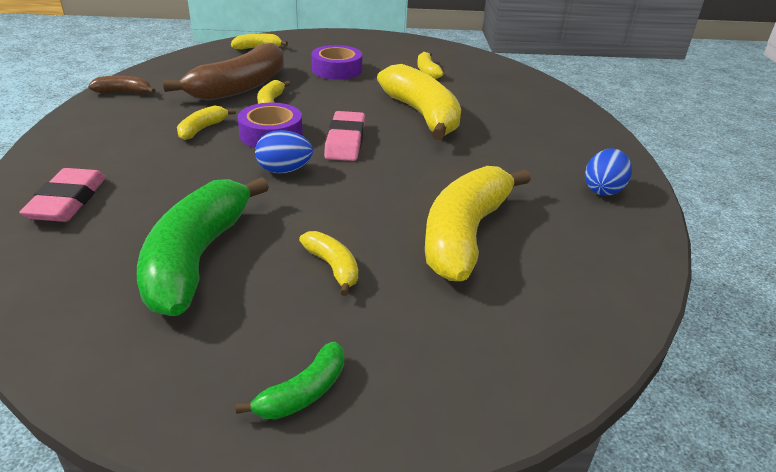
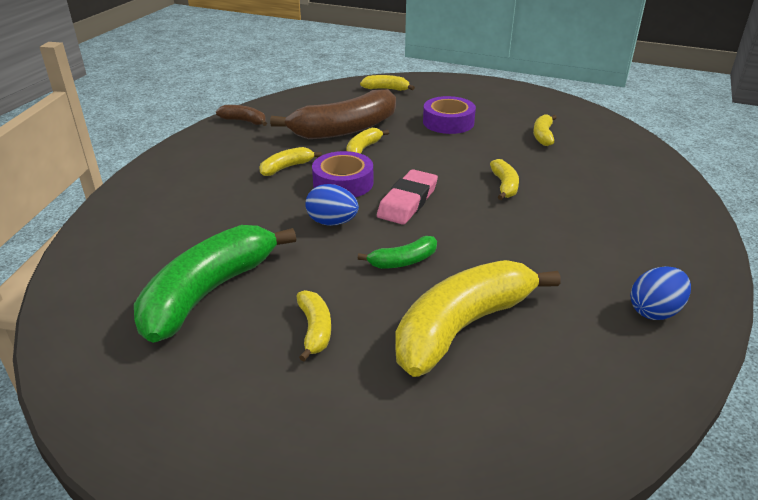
camera: 25 degrees right, 0 degrees up
(68, 201) = (144, 217): pink eraser -> none
(303, 393) = (216, 442): green banana -> green banana (403, 261)
(422, 115) = (504, 186): yellow banana -> yellow banana, size x0.46

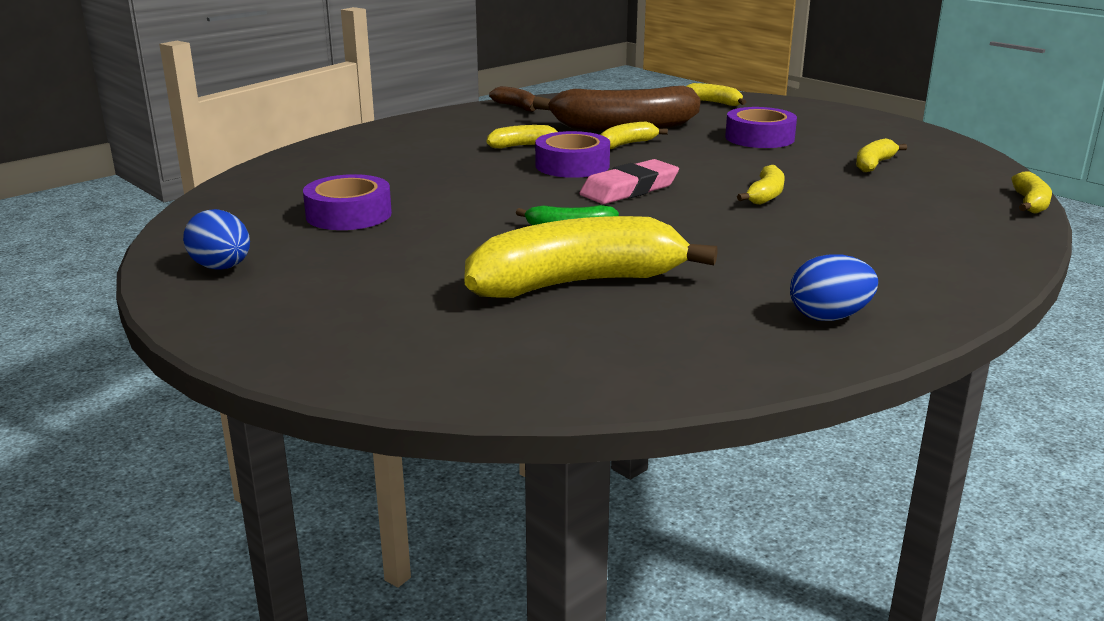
camera: 25 degrees right, 10 degrees down
(209, 292) = (348, 214): green banana -> purple tape
(315, 330) = (421, 256): yellow banana -> yellow banana (1030, 203)
(332, 222) = (526, 191): blue egg -> blue egg (222, 268)

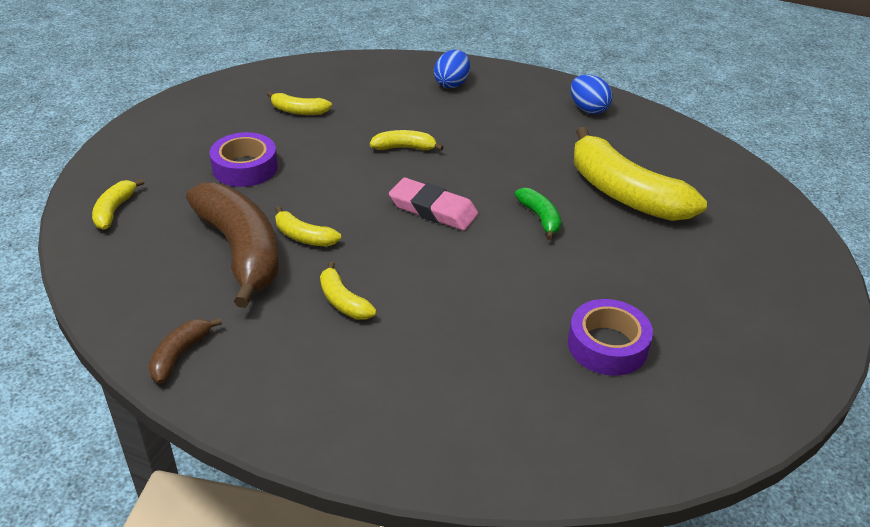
camera: 115 degrees left, 15 degrees up
(222, 268) = (762, 367): blue egg -> blue egg (451, 84)
(572, 165) = (389, 254): purple tape -> none
(1030, 203) = (355, 57): yellow banana -> none

